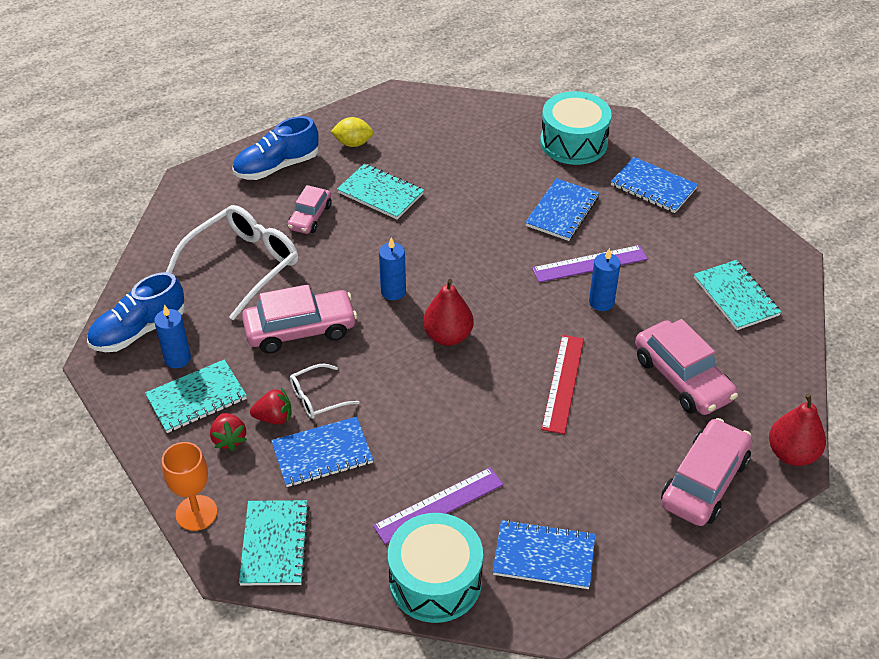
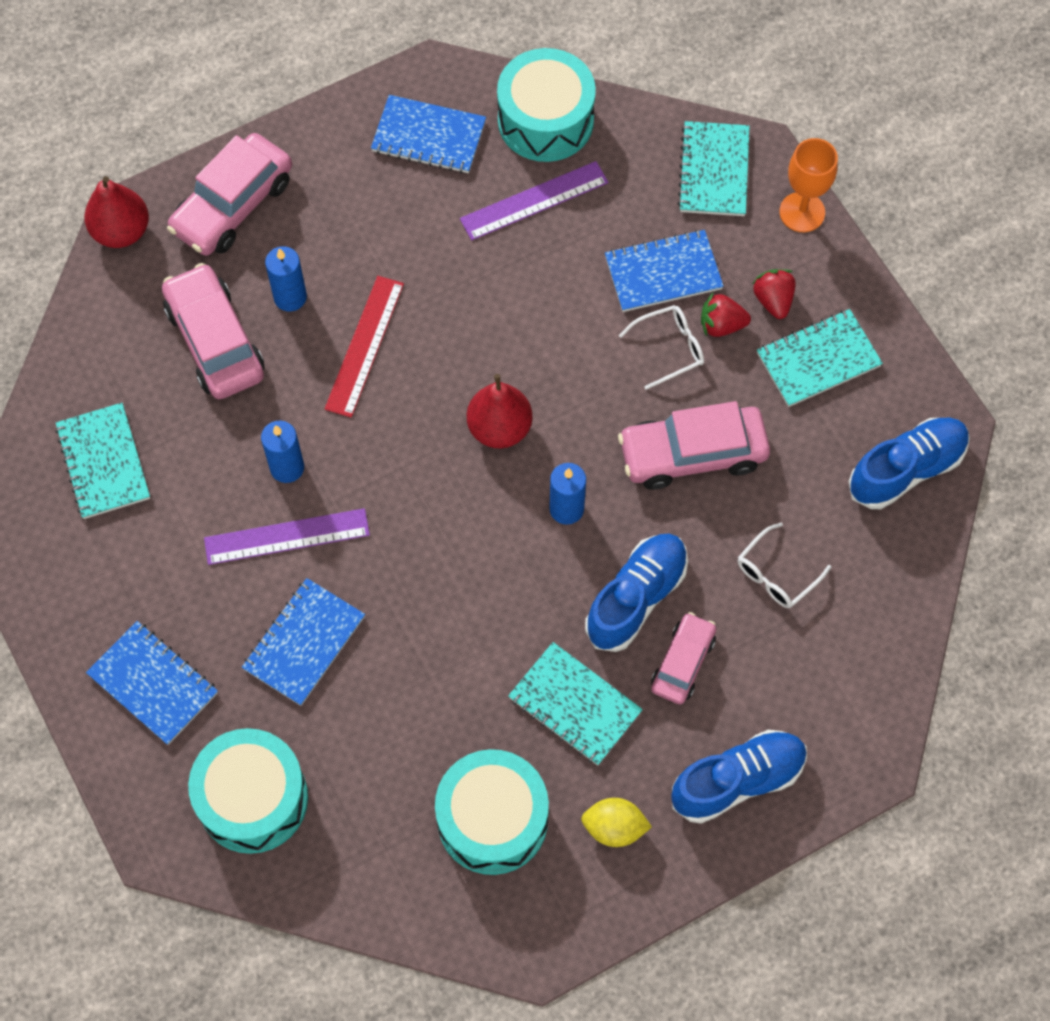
camera: 175 degrees left, 20 degrees up
(177, 358) = (849, 420): blue candle -> blue candle (290, 297)
(243, 265) = (776, 574): white glasses -> white glasses, size x0.50
(341, 247) = (636, 598): none -> blue shoe
(427, 142) = (492, 819): none -> turquoise drum

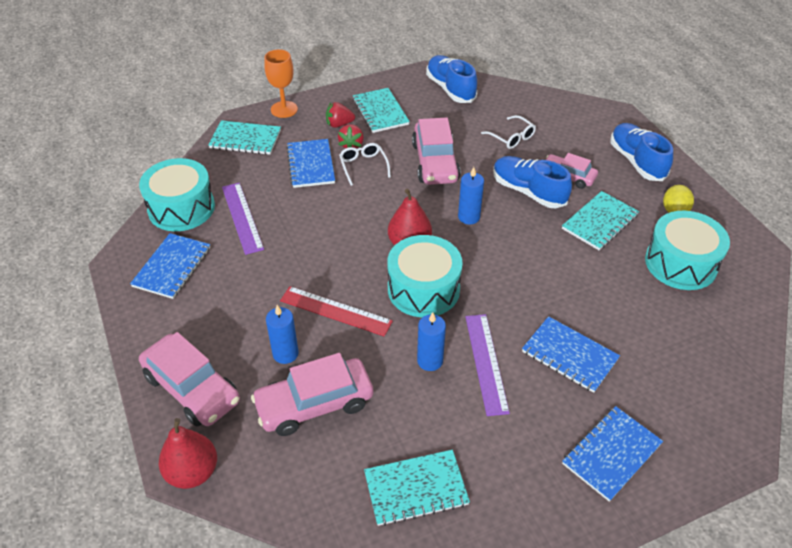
camera: 85 degrees left, 20 degrees down
(253, 799) = (692, 390): turquoise drum -> turquoise drum (423, 289)

